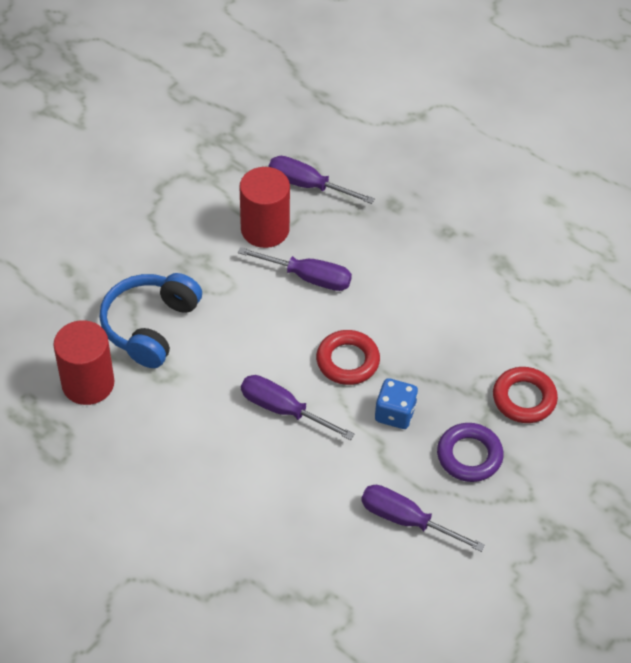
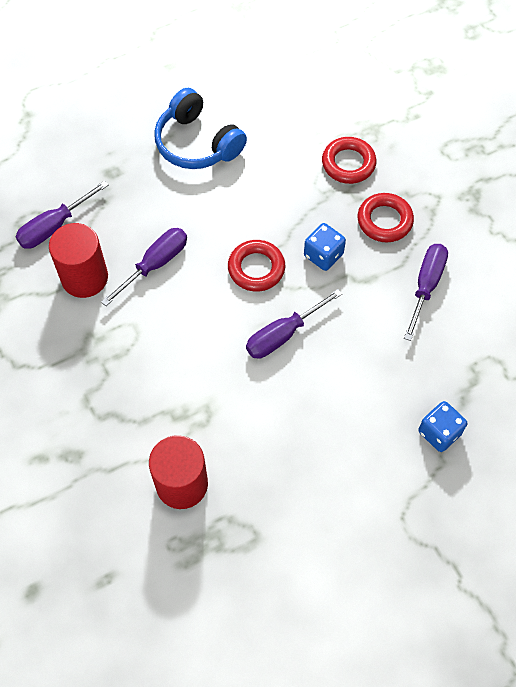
camera: 65 degrees left, 10 degrees up
(150, 326) = (143, 409): blue headphones -> blue headphones (197, 143)
(237, 585) = (439, 433): none -> blue dice
(407, 520) = (426, 286): purple screwdriver -> purple screwdriver turned 150 degrees clockwise
(469, 456) = (384, 221): purple ring -> red ring

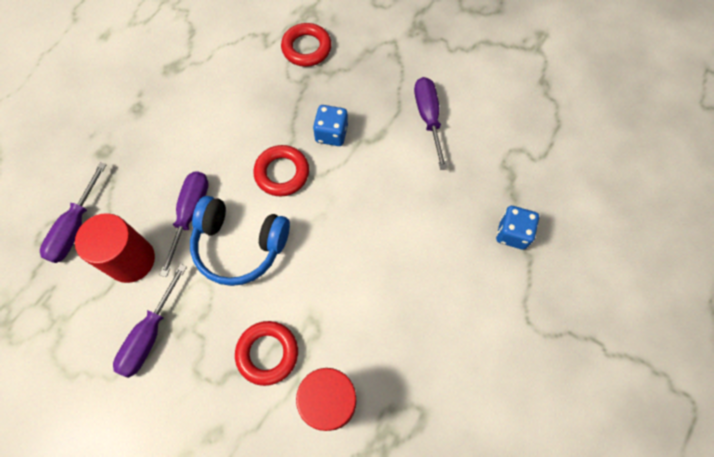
camera: 30 degrees left, 5 degrees up
(197, 143) = (167, 90): blue headphones -> blue headphones (239, 245)
(283, 334) = (338, 218): purple screwdriver -> purple screwdriver (150, 334)
(384, 221) = (364, 81): red ring -> red ring (267, 353)

